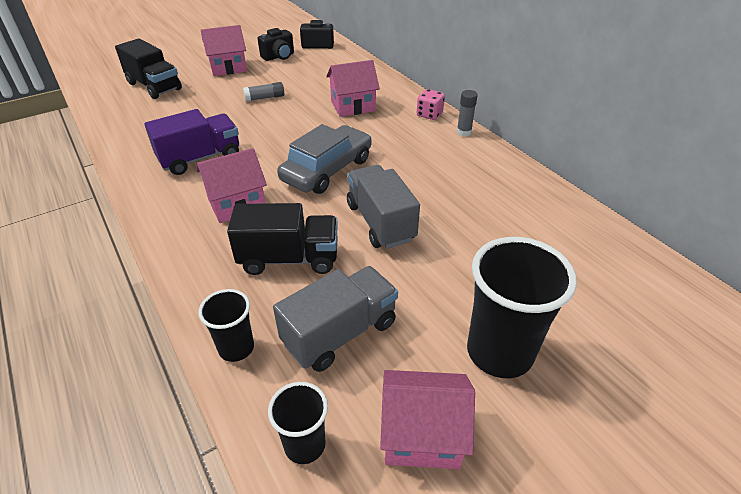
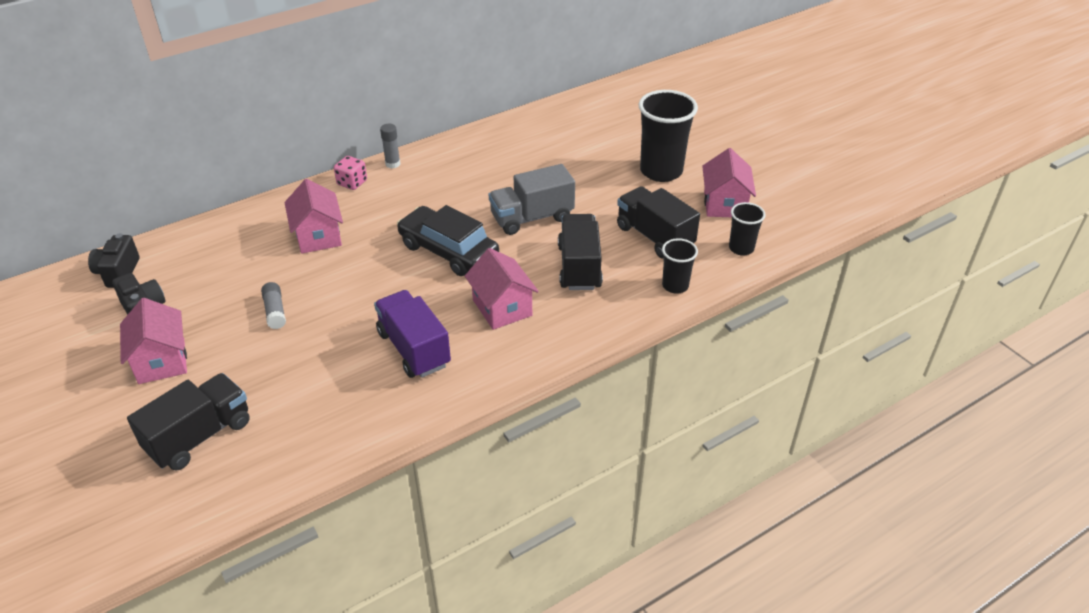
camera: 90 degrees left, 0 degrees up
(327, 170) = (448, 251): grey car -> black car
(340, 333) = (654, 237): grey truck -> black truck

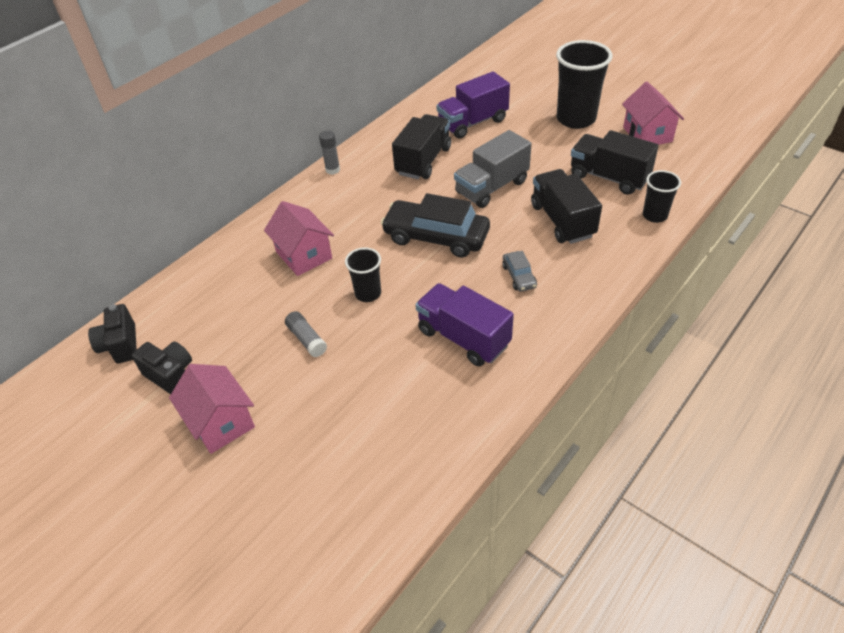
camera: 15 degrees left, 5 degrees up
(199, 436) = (307, 488): black truck -> black truck (423, 161)
(352, 183) = (305, 196): pink dice -> none
(502, 308) = (519, 276): pink house -> grey car
(555, 150) = (473, 123): none -> purple truck
(741, 248) = (686, 169): black cup -> black cup (368, 293)

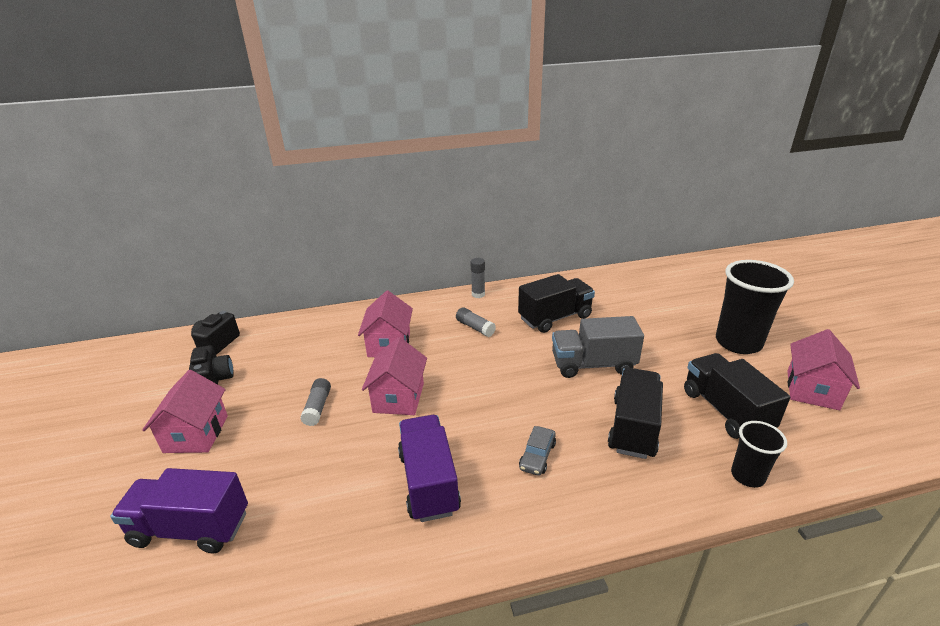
camera: 35 degrees right, 15 degrees down
(365, 202) = (475, 327): none -> grey glue stick
(368, 293) = (398, 398): black cup -> pink house
(436, 237) = (501, 381): black car -> none
(473, 123) = (629, 306): purple truck -> purple truck (191, 528)

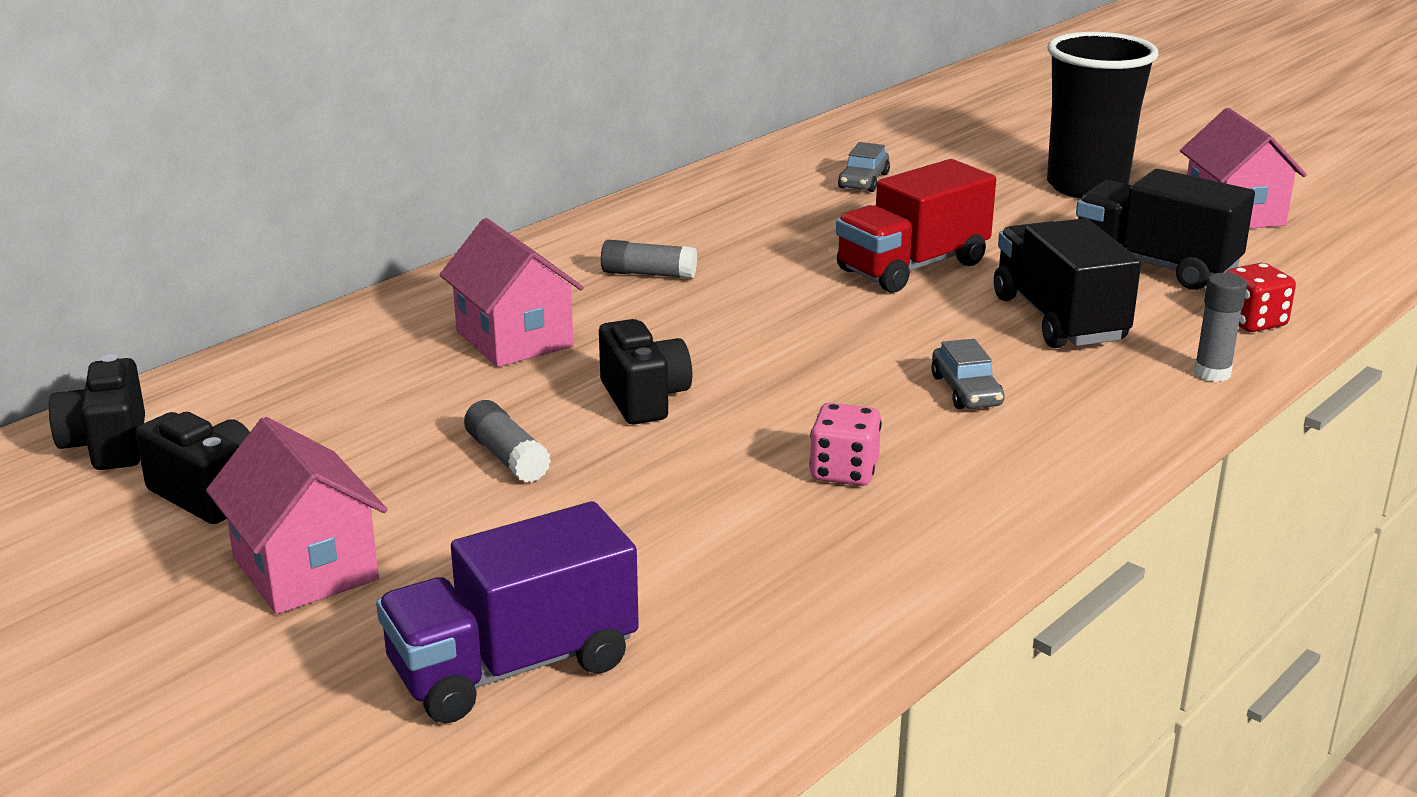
camera: 35 degrees left, 5 degrees down
(398, 398) = (644, 399): pink house -> black camera
(428, 482) = (844, 472): purple truck -> pink dice
(478, 294) = (586, 228): grey glue stick -> grey glue stick (1212, 373)
(555, 318) = (773, 226): black truck -> none
(593, 364) = (912, 267): grey truck -> red truck
(623, 304) = (863, 181): none -> grey car
(747, 476) = (1252, 321): black cup -> red dice

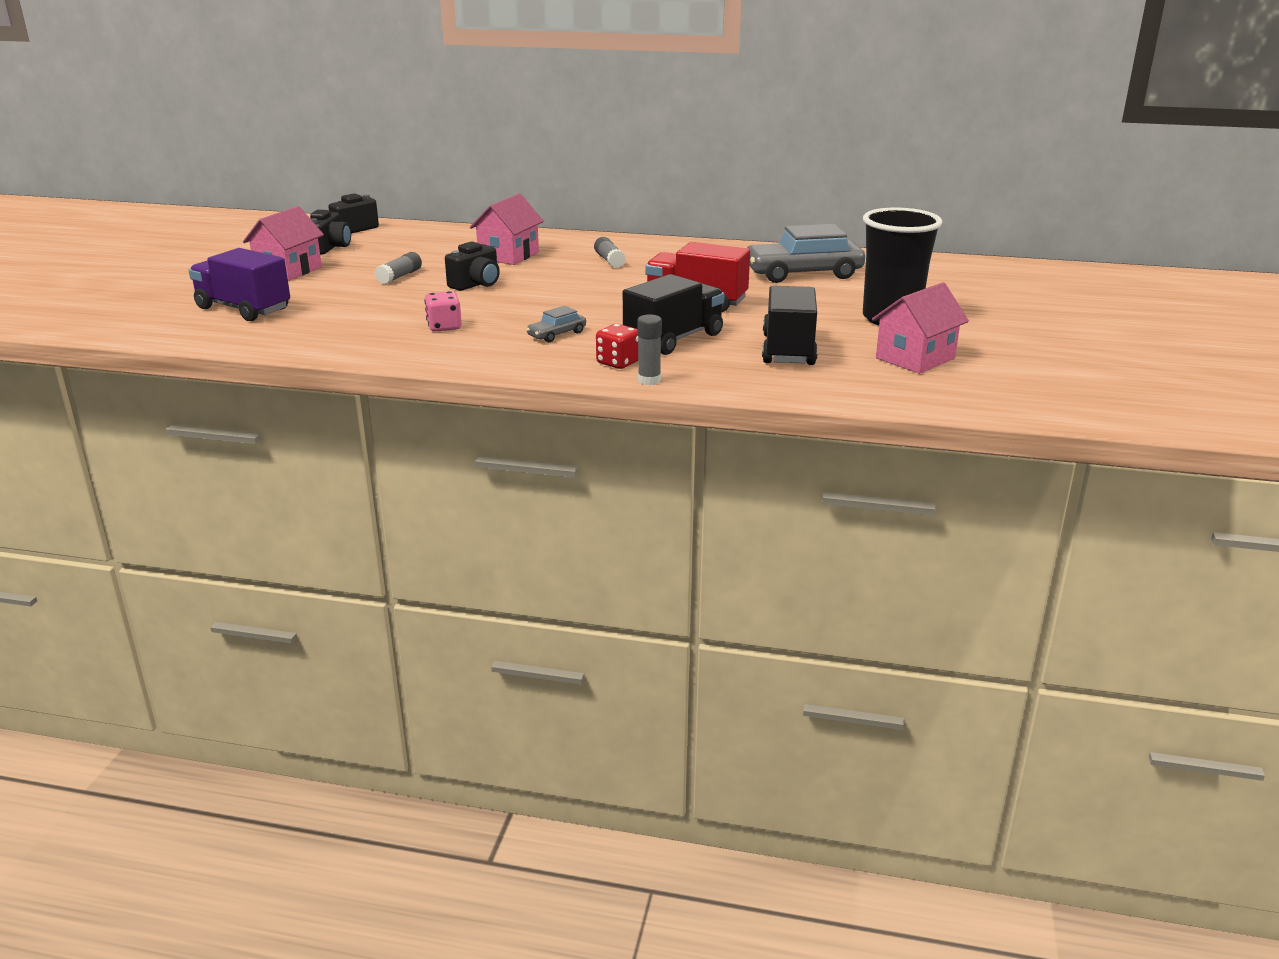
camera: 60 degrees right, 0 degrees up
(863, 181) = (803, 274): grey car -> grey car, size x2.17
(1252, 321) = (739, 382): red dice -> red dice (618, 362)

